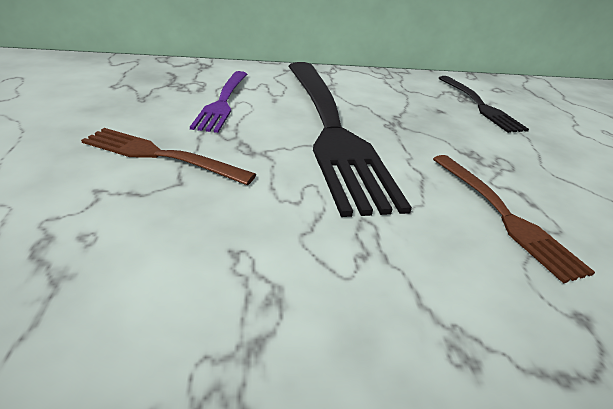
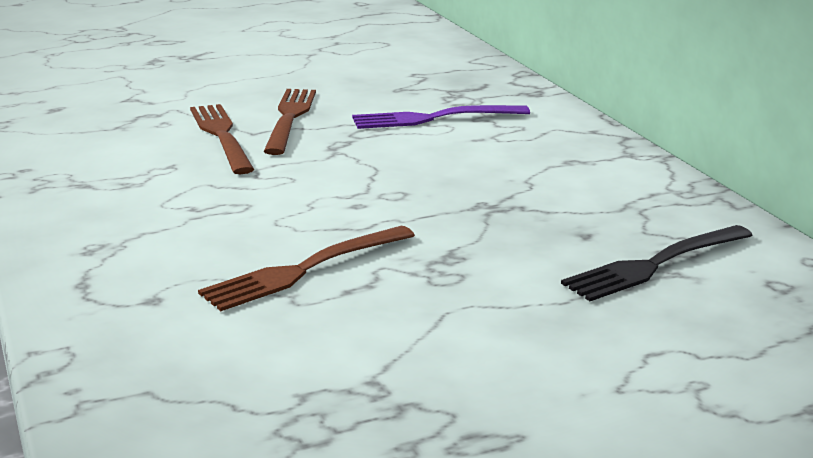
camera: 75 degrees right, 10 degrees down
(172, 202) = (221, 135): none -> brown fork
(331, 130) = (425, 174): black fork -> none

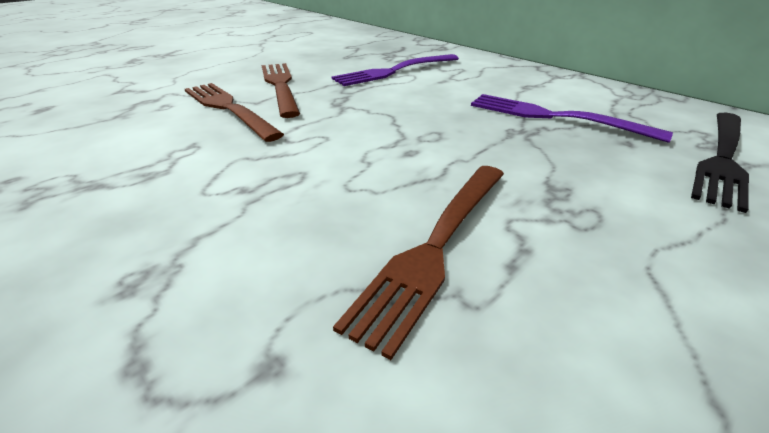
camera: 20 degrees left, 10 degrees up
(545, 198) = (553, 117): none -> purple fork

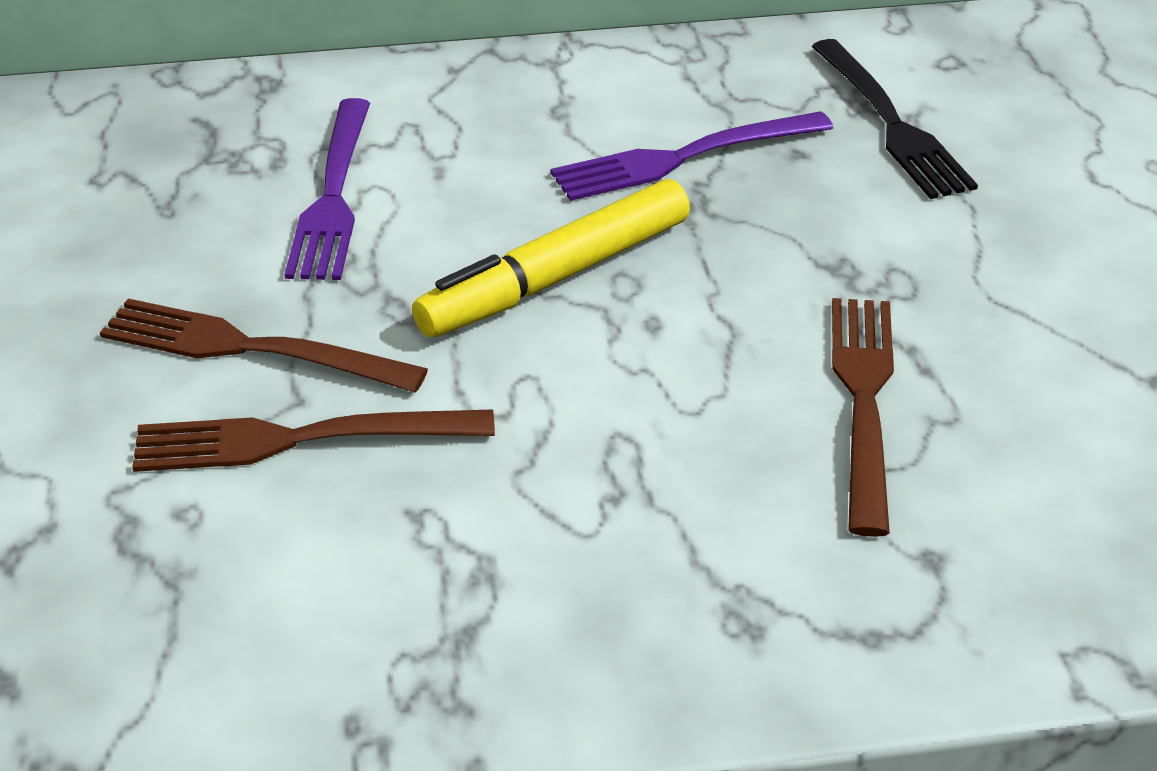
camera: 55 degrees left, 5 degrees up
(409, 119) = (555, 278): none -> yellow marker
(436, 247) = (863, 400): brown fork -> brown fork turned 150 degrees counterclockwise

